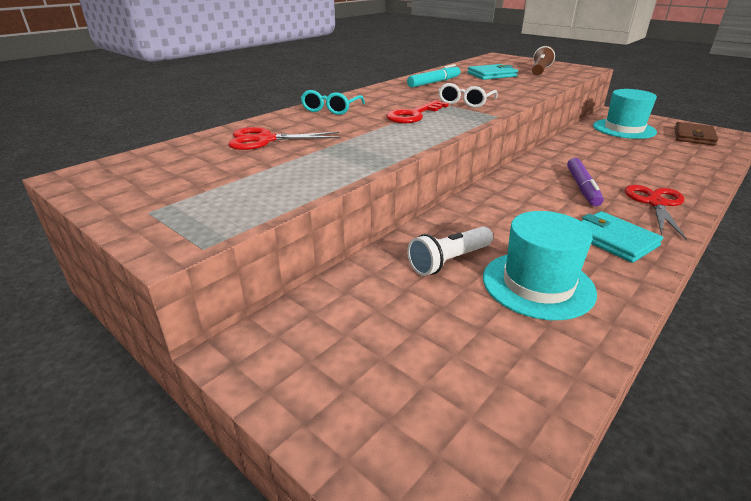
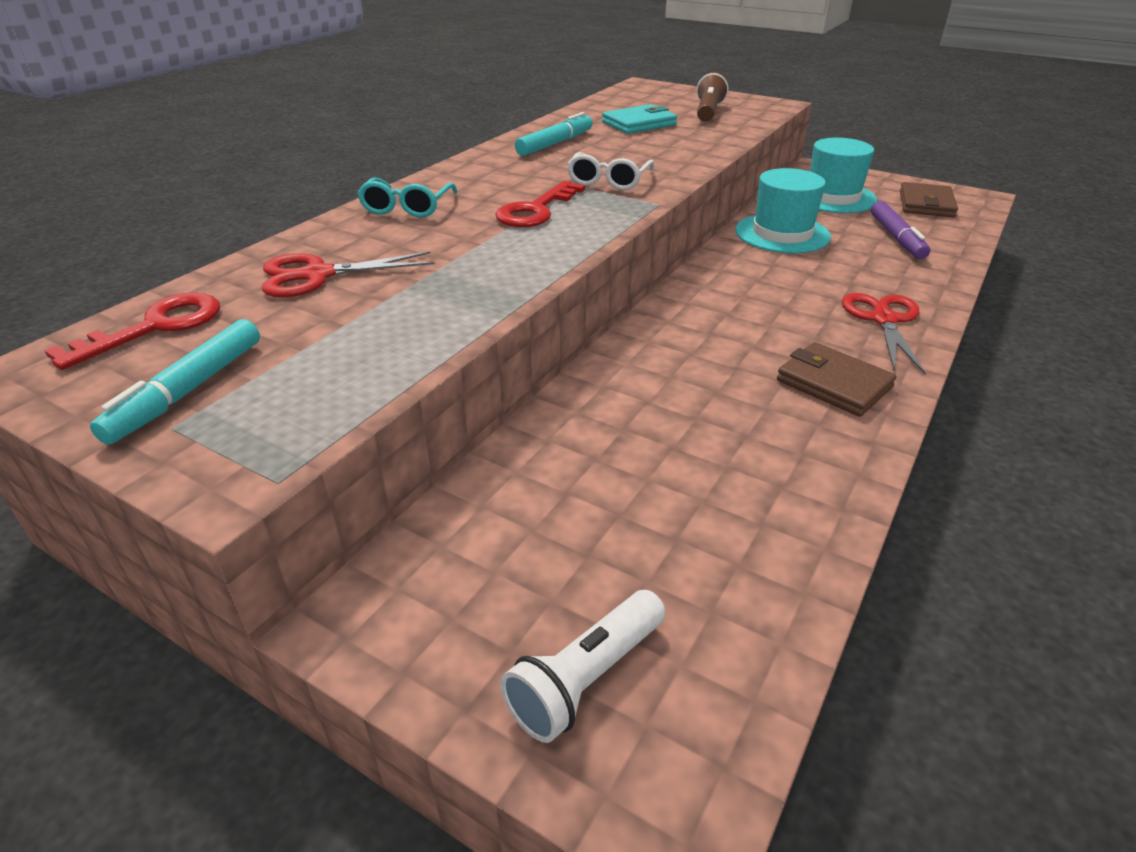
camera: 10 degrees left, 5 degrees up
(159, 159) = (156, 327): none -> red key
(165, 193) = (188, 391): none -> turquoise marker
(449, 261) = (619, 441): white flashlight -> white flashlight (586, 679)
(538, 284) = (742, 464): turquoise hat -> turquoise hat (782, 233)
(582, 187) = (785, 302): purple marker -> purple marker (896, 238)
(613, 240) = (834, 383): turquoise wallet -> brown wallet

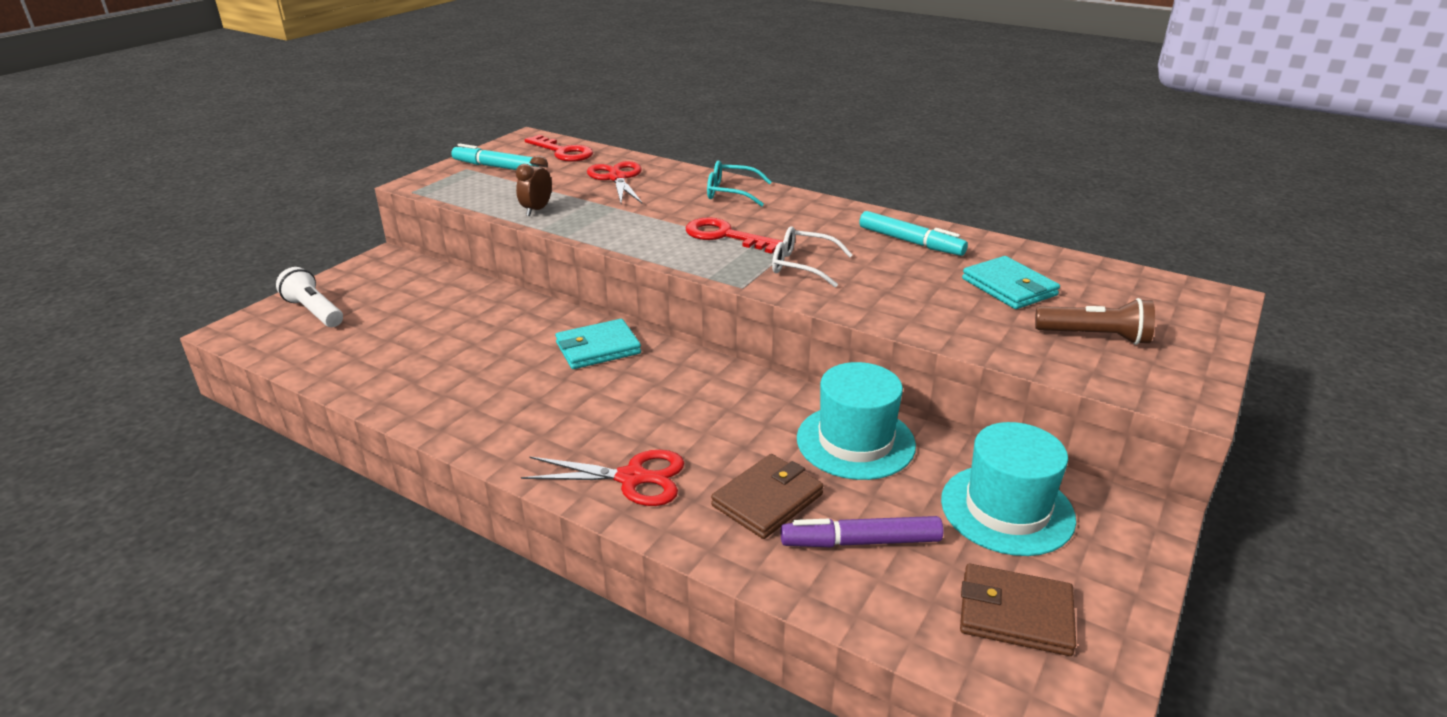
camera: 90 degrees right, 5 degrees down
(427, 328) = (537, 210): none -> brown clock
(666, 350) = (598, 348): none -> turquoise wallet
(834, 383) = (525, 424): brown wallet -> brown wallet (767, 500)

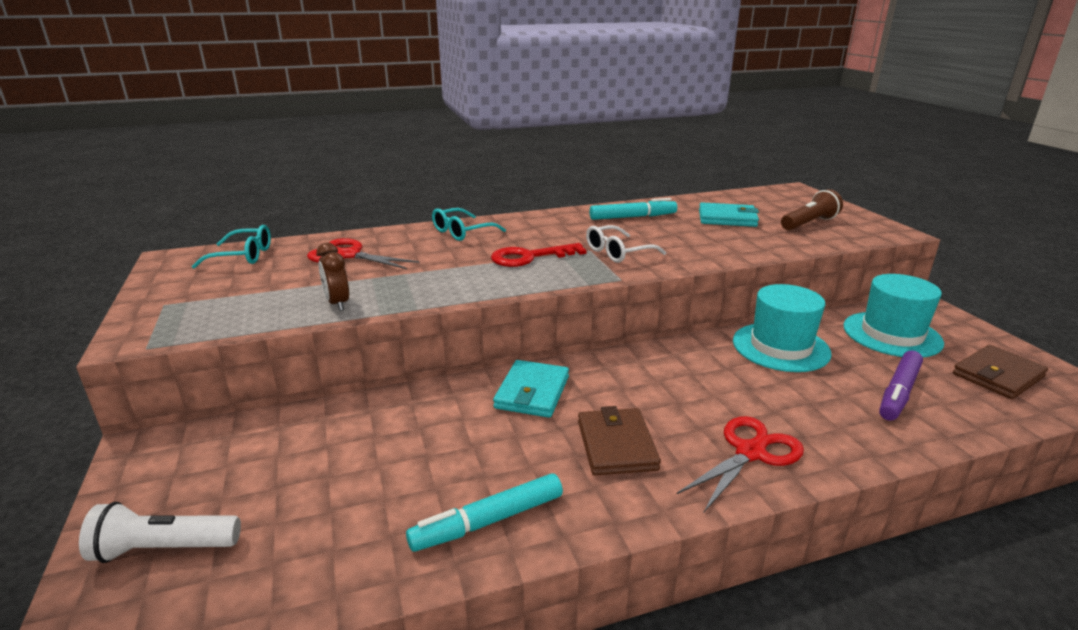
camera: 50 degrees left, 5 degrees down
(495, 167) = (198, 291): turquoise marker -> turquoise marker (488, 521)
(563, 152) = (243, 256): red key -> turquoise glasses
(767, 500) = (826, 406): brown wallet -> brown wallet (616, 445)

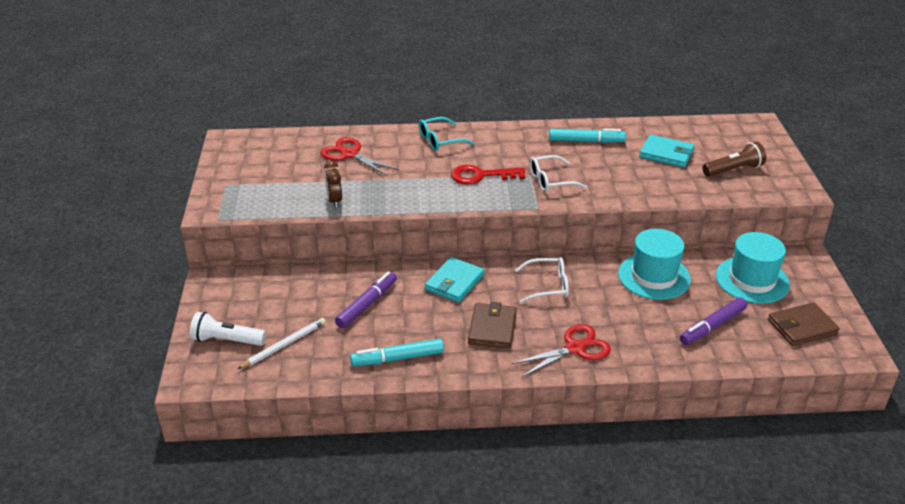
camera: 15 degrees right, 10 degrees up
(243, 256) = (276, 144): turquoise glasses -> none
(277, 536) = (284, 345): none -> white pencil
(411, 443) = (367, 304): none -> purple marker
(660, 377) = (548, 286): none -> white glasses

